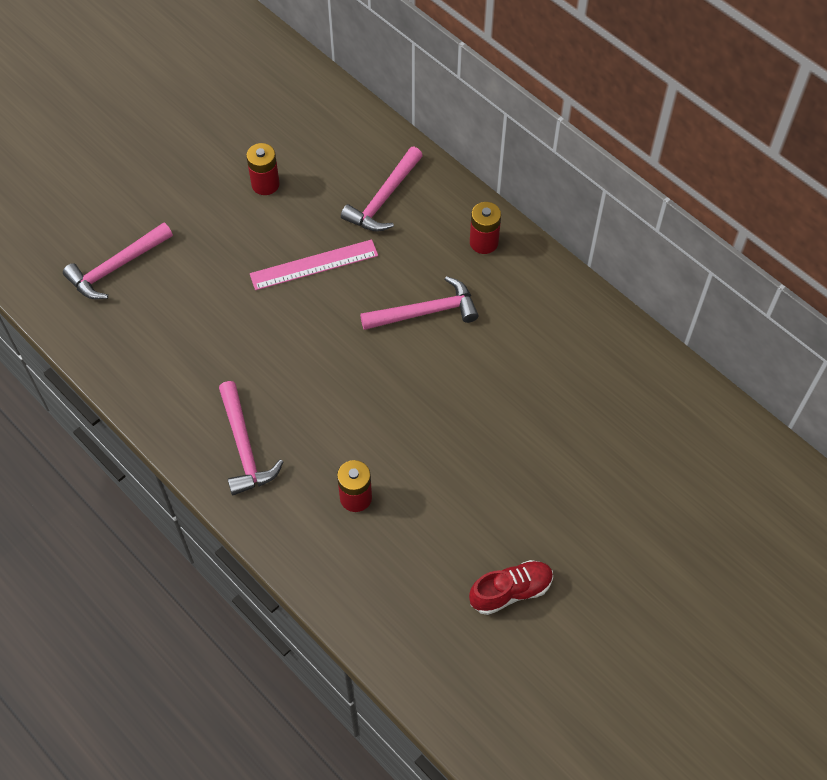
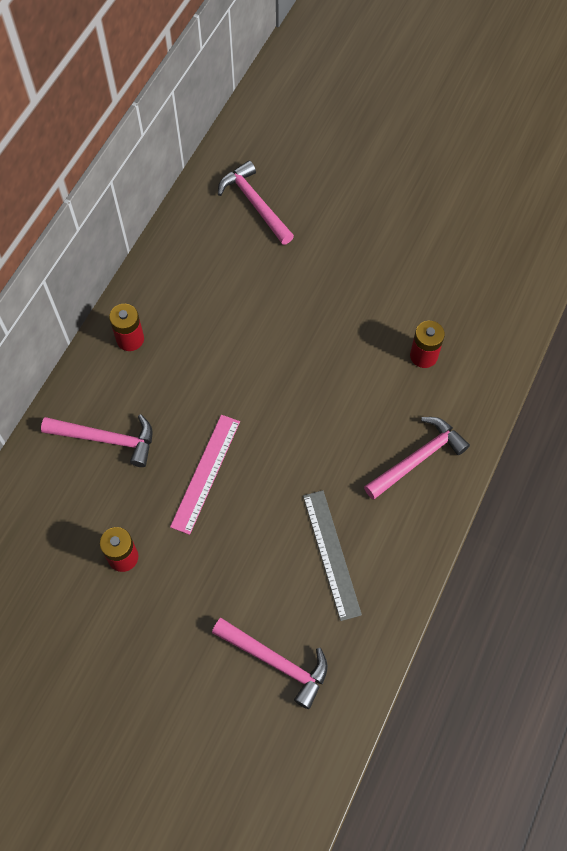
camera: 110 degrees left, 5 degrees up
(187, 339) = (331, 554): none -> grey ruler
(314, 265) = (206, 473): pink ruler -> pink ruler turned 60 degrees clockwise
(426, 312) = (223, 362): pink hammer -> pink hammer (255, 203)
(510, 591) = (449, 227): red shoe -> none

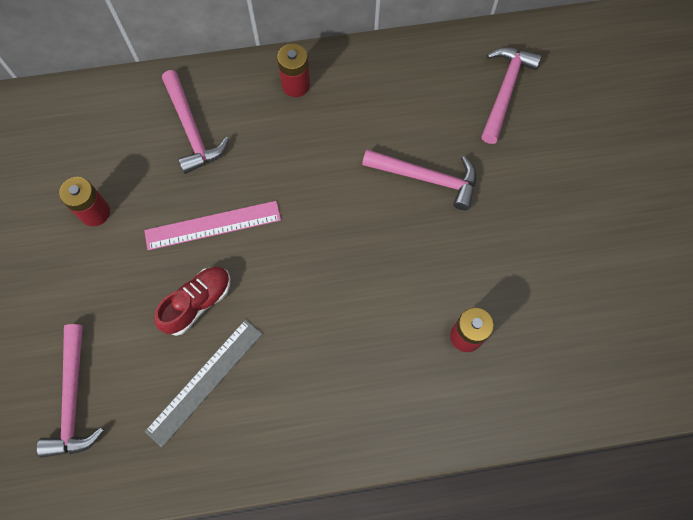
camera: 55 degrees right, 5 degrees up
(264, 522) = (197, 303): none -> red shoe
(418, 458) = (353, 400): pink hammer -> pink hammer (427, 178)

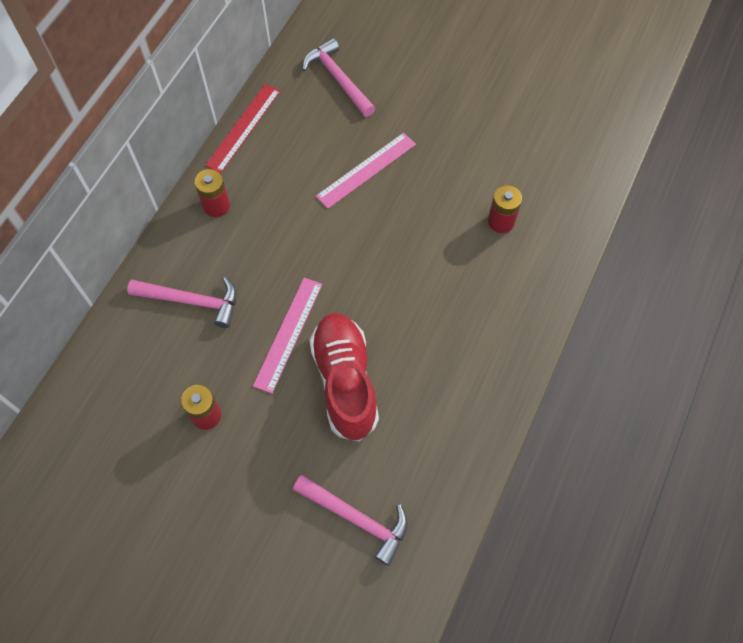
camera: 55 degrees left, 5 degrees down
(197, 303) = (345, 382): red shoe -> red shoe, size x1.68
(204, 381) = (411, 412): grey ruler -> none
(389, 52) = (243, 128): none -> red ruler
(427, 178) = (366, 170): pink hammer -> pink ruler

